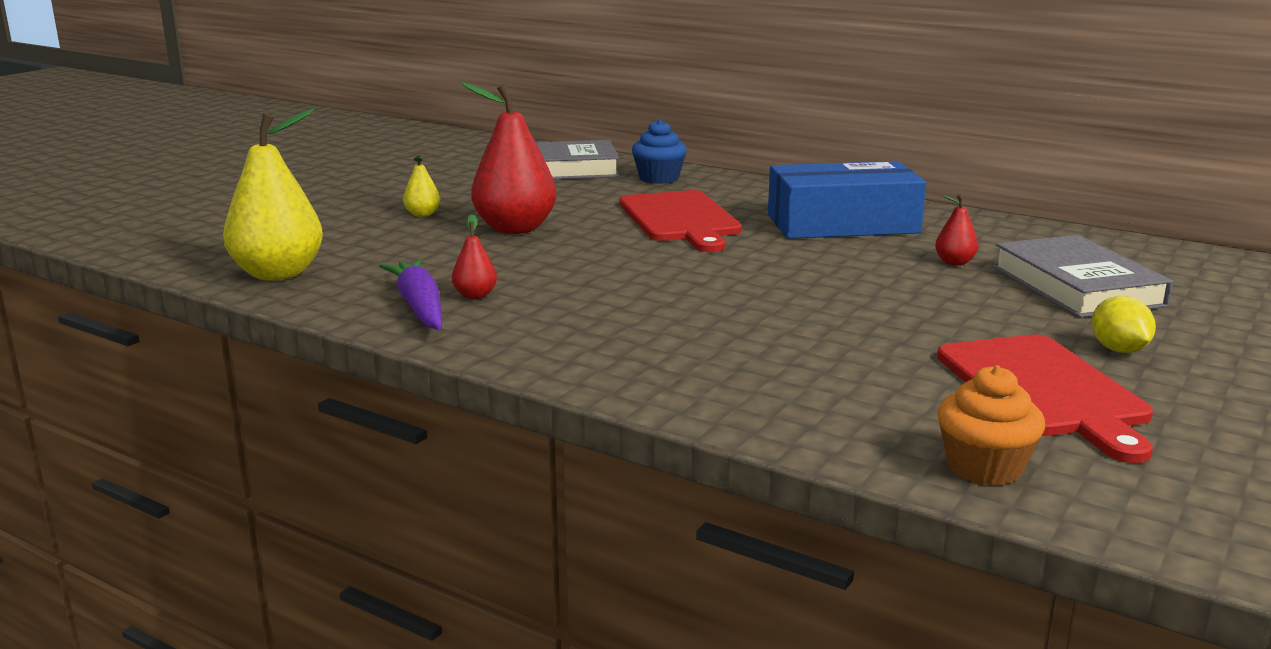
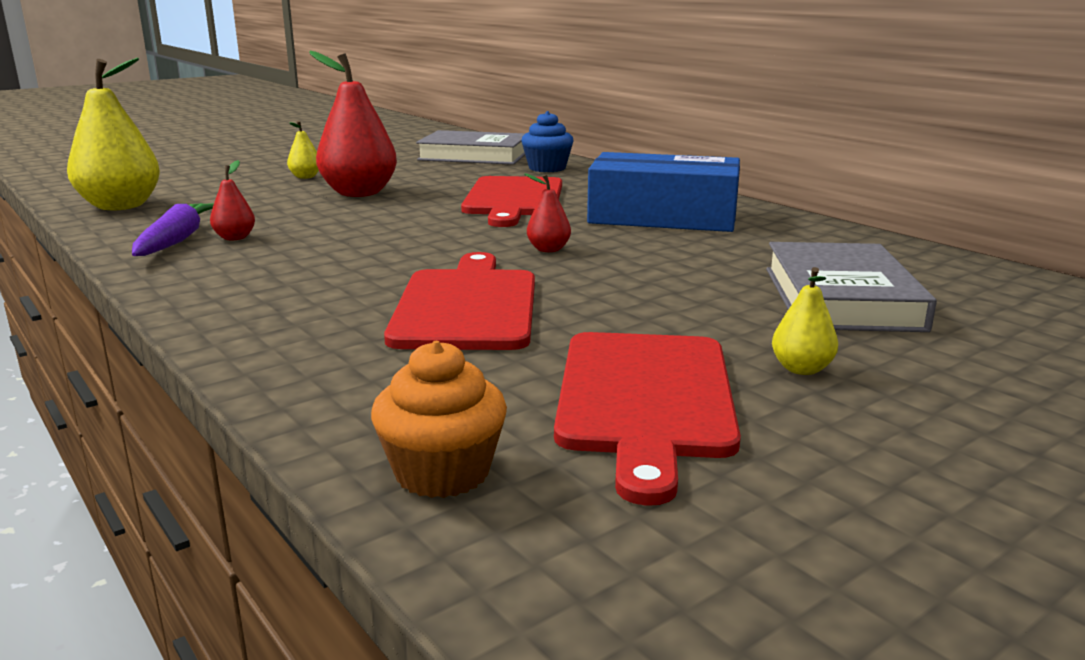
camera: 20 degrees right, 0 degrees up
(804, 335) = (466, 306): none -> red cutting board
(954, 262) = (730, 261): red pear -> red pear (548, 249)
(1118, 350) = (801, 369): yellow lemon -> yellow pear

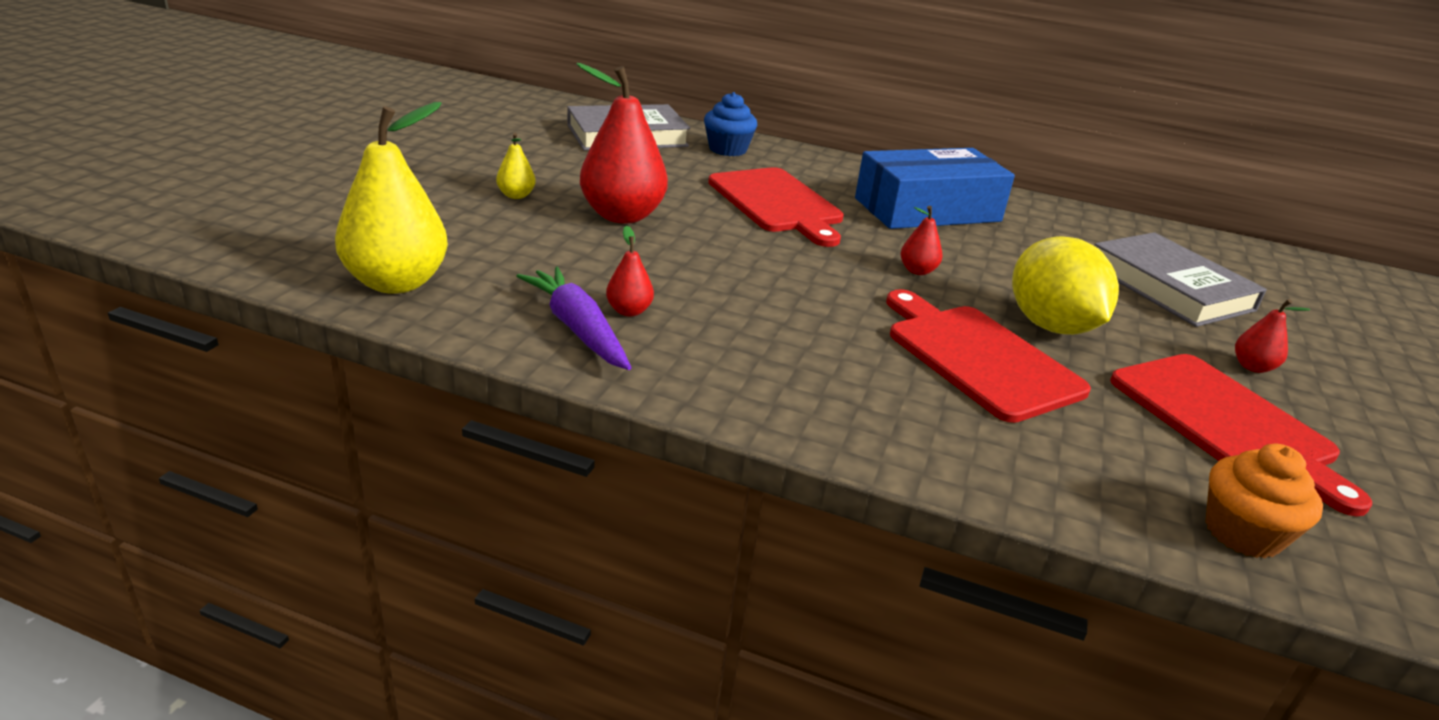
camera: 35 degrees left, 10 degrees up
(604, 300) = (1050, 326): none -> yellow lemon
(801, 369) = (1252, 367): yellow pear -> red pear

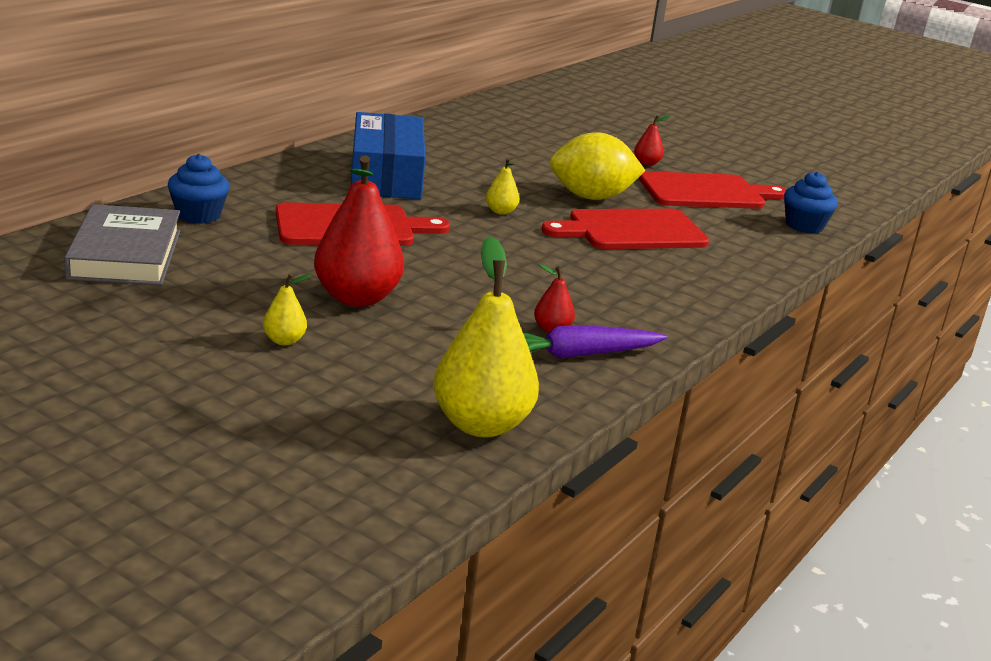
camera: 75 degrees left, 5 degrees down
(917, 271) = (501, 212): red pear -> yellow pear
(1169, 287) = (541, 146): grey book -> none
(1242, 533) = (804, 225): orange cupcake -> blue cupcake

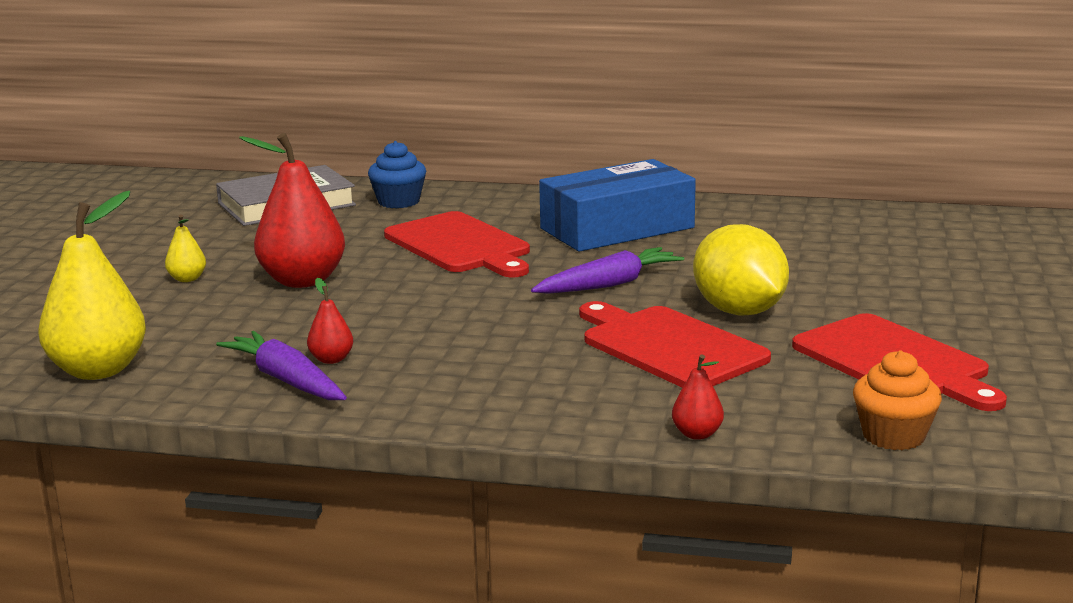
camera: 70 degrees right, 5 degrees down
(501, 212) = (609, 284): yellow pear -> purple carrot
(646, 163) = (928, 316): red pear -> red pear (697, 434)
(804, 225) = (893, 436): blue cupcake -> orange cupcake

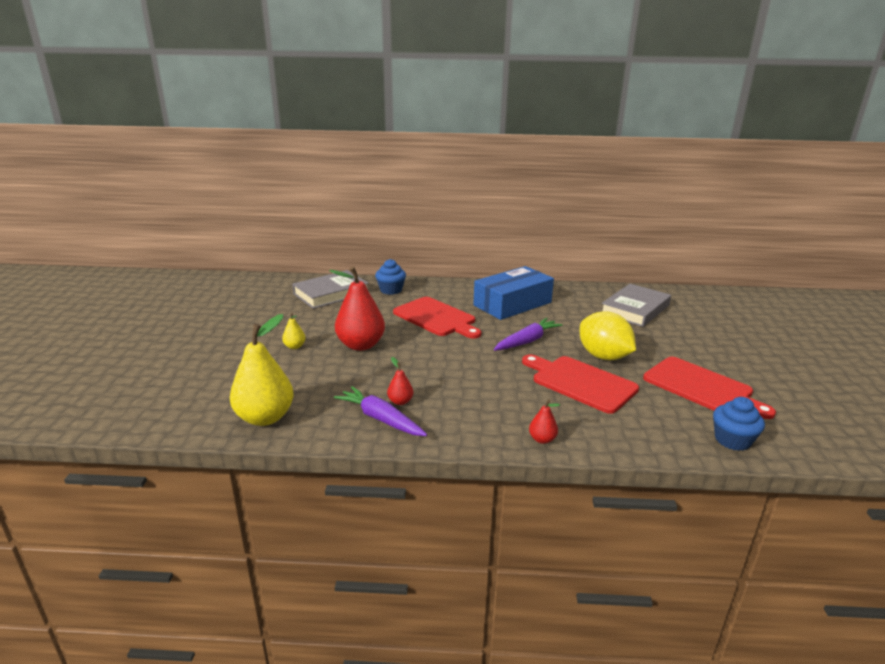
camera: 10 degrees left, 5 degrees up
(697, 434) = (629, 446): red pear -> red pear (542, 439)
(854, 243) = (635, 309): none -> grey book
(893, 436) = (732, 440): orange cupcake -> blue cupcake

